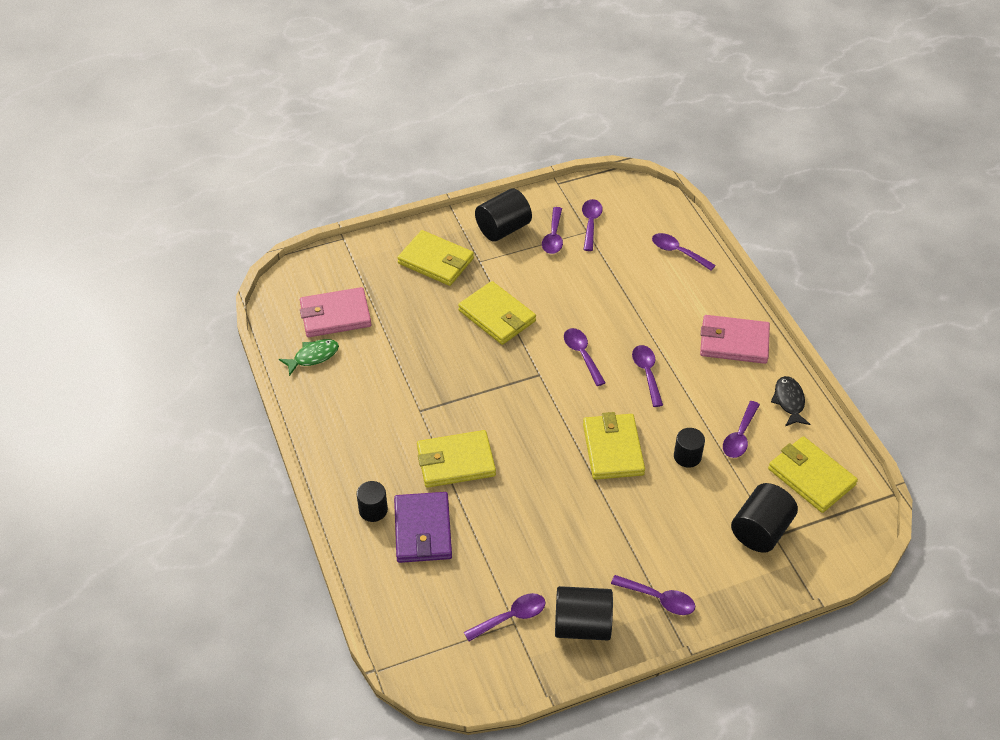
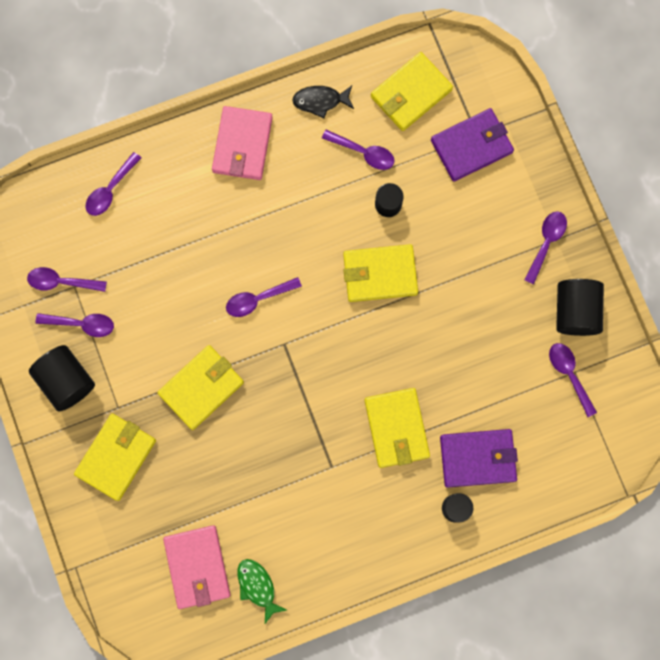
camera: 90 degrees left, 30 degrees up
(647, 373) = (283, 235): purple spoon -> none
(760, 530) = (471, 146): black cylinder -> purple wallet

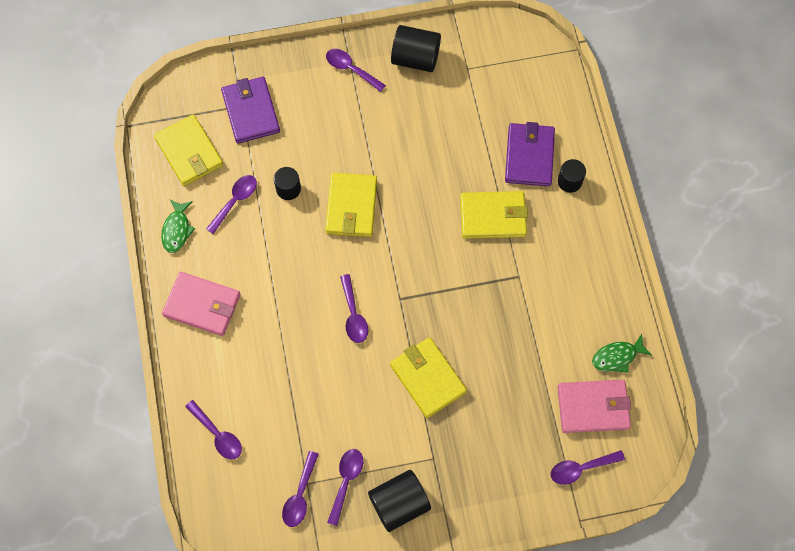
camera: 80 degrees left, 10 degrees down
(116, 457) = (480, 467): yellow wallet -> none
(320, 101) = (177, 230): black fish -> green fish
(569, 374) = (469, 73): purple spoon -> purple spoon (581, 468)

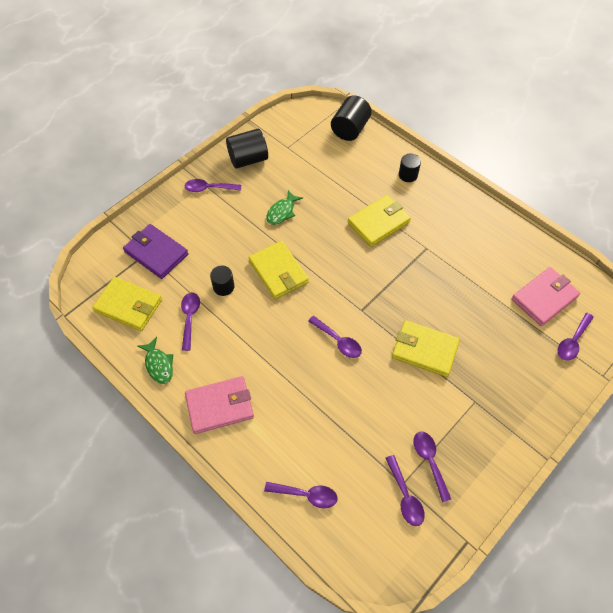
camera: 35 degrees left, 10 degrees down
(399, 504) = (480, 450): black cylinder -> black cylinder (350, 129)
(529, 156) = (370, 175): purple wallet -> none
(617, 357) = (530, 258): green fish -> green fish (282, 212)

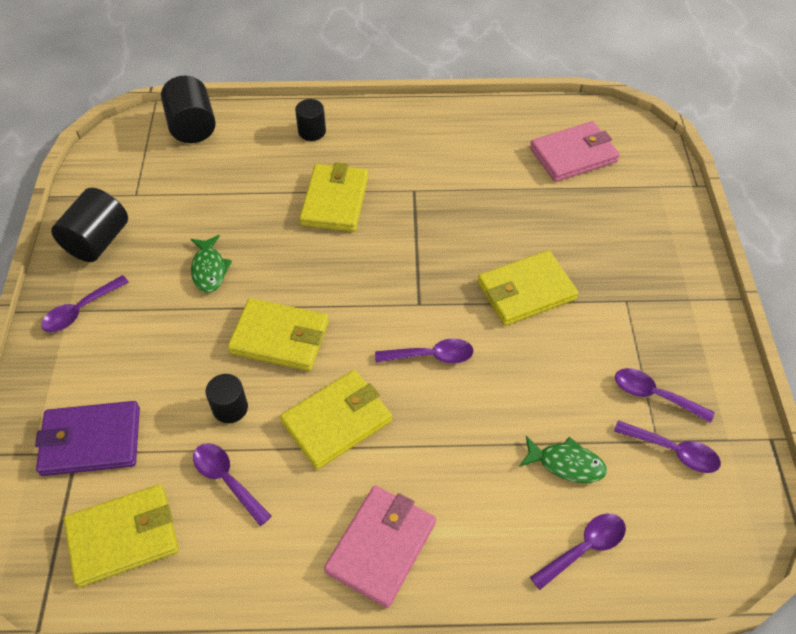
camera: 45 degrees left, 5 degrees down
(159, 364) = (248, 571): green fish -> green fish (566, 464)
(261, 333) = (337, 421): none -> yellow wallet
(544, 298) = (573, 155): pink wallet -> pink wallet turned 60 degrees clockwise
(572, 341) = (640, 175): purple spoon -> none

